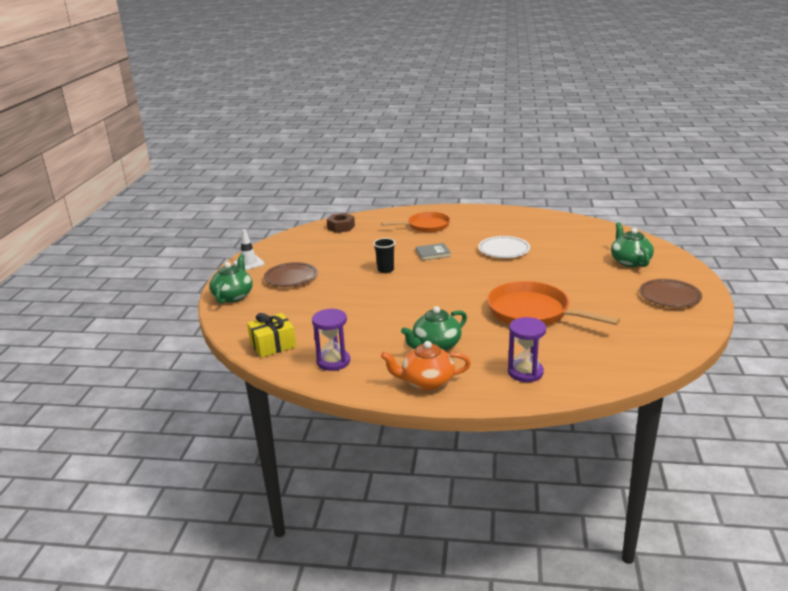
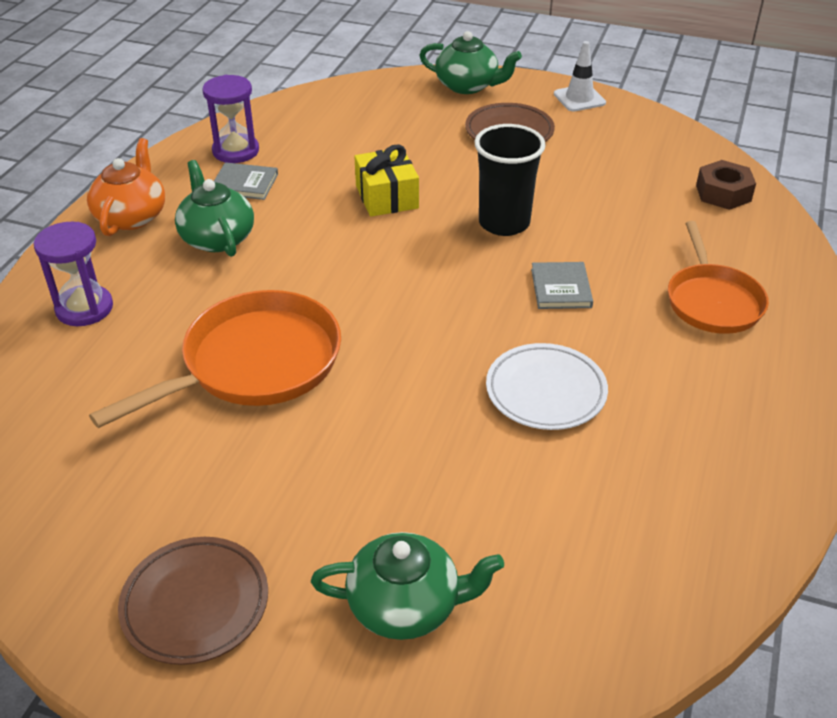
camera: 100 degrees right, 15 degrees up
(273, 345) = (308, 111): yellow gift -> yellow gift (386, 197)
(373, 349) = (244, 184): none -> grey book
(385, 270) = (504, 223): black cup -> black cup, size x1.64

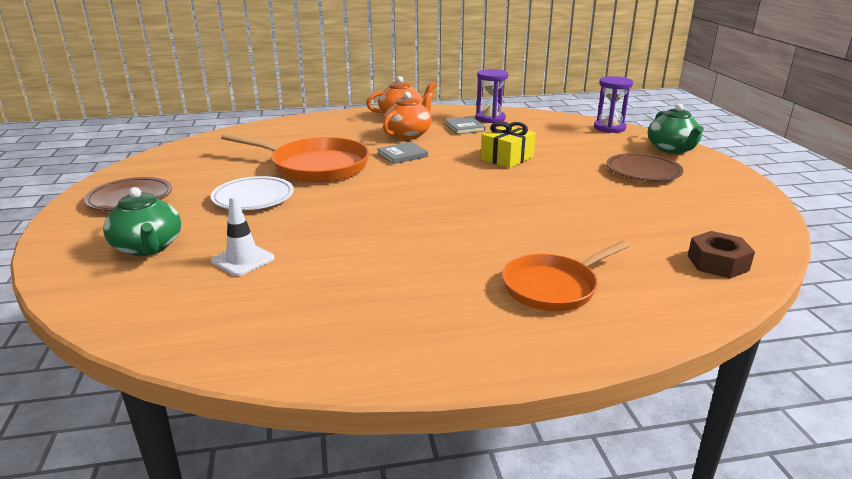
camera: 60 degrees right, 15 degrees down
(84, 308) = (321, 127): purple hourglass -> purple hourglass (609, 128)
(217, 238) = (408, 134): green teapot -> orange teapot
(504, 223) = (533, 194): black cup -> none
(545, 391) = (369, 245): white plate -> white plate (253, 198)
(561, 288) = (487, 226): grey book -> grey book (402, 155)
(579, 98) = (735, 183): white traffic cone -> white traffic cone (243, 260)

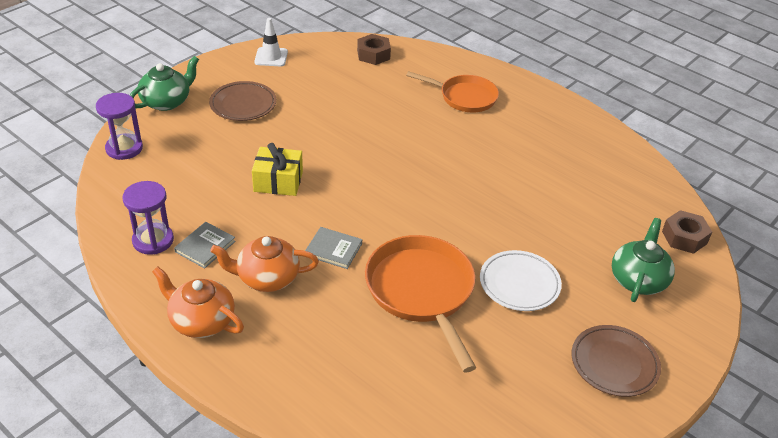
camera: 130 degrees left, 15 degrees up
(117, 305) = (684, 237): none -> brown nut
(243, 260) = (589, 223): white traffic cone -> white traffic cone (271, 57)

